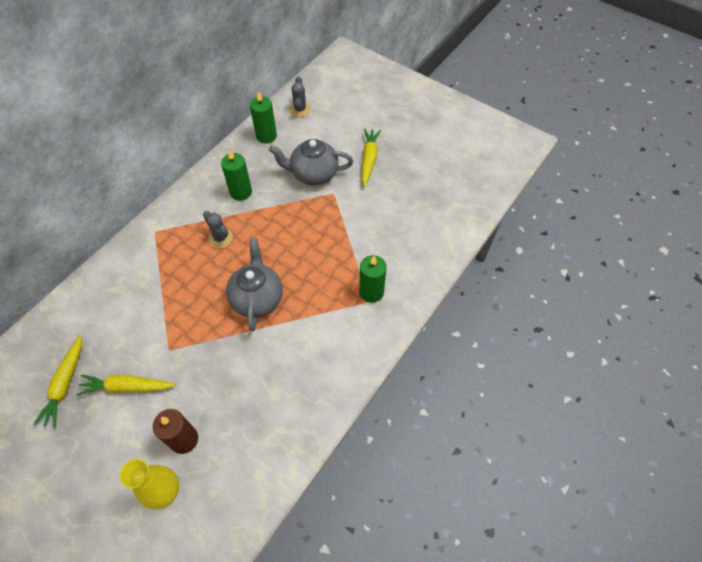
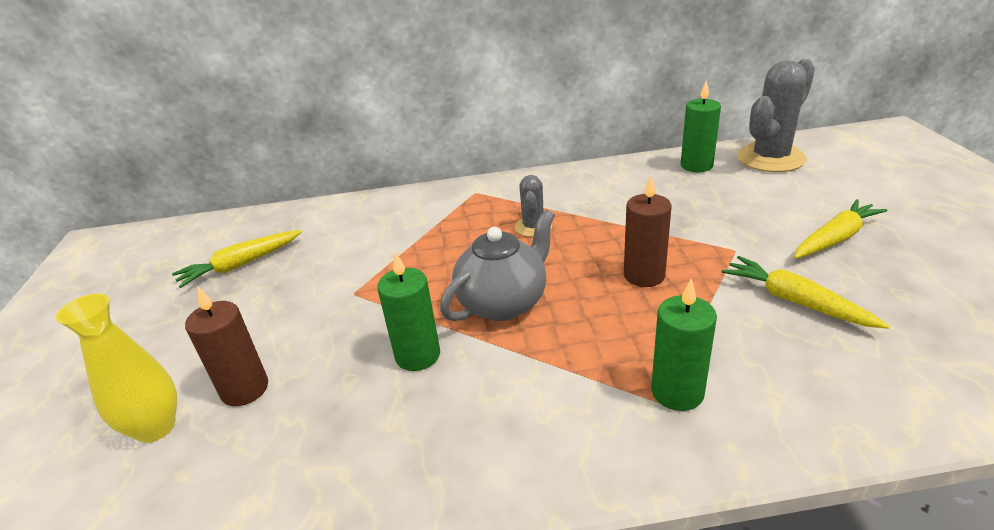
camera: 50 degrees right, 25 degrees down
(127, 387) = (276, 300): yellow carrot -> yellow carrot (796, 301)
(241, 192) = (606, 199): green candle -> green candle (417, 355)
(300, 109) = (770, 158): grey cactus -> grey cactus, size x1.91
(307, 236) = (644, 275): none -> brown candle
(313, 174) = (724, 220): grey teapot -> none

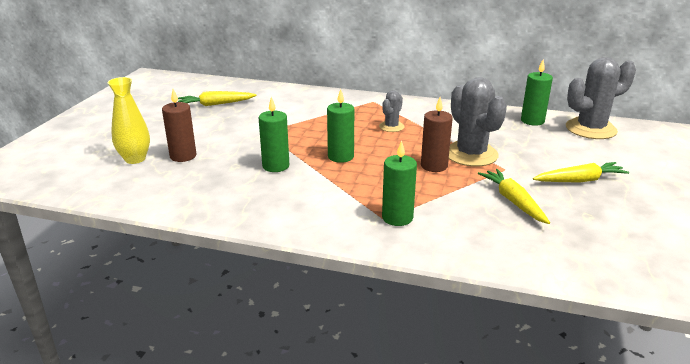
camera: 20 degrees right, 5 degrees down
(504, 302) = (340, 157): grey teapot -> green candle
(673, 240) = (471, 154): none -> grey cactus

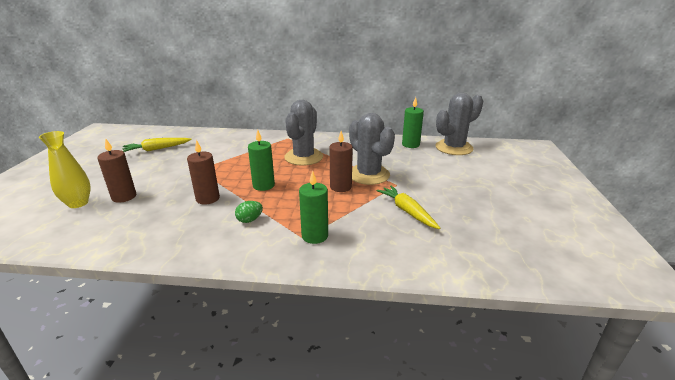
camera: 10 degrees left, 0 degrees up
(276, 166) = (207, 198): green candle -> brown candle
(323, 194) = (249, 220): none -> green egg
(391, 127) = (303, 157): grey cactus -> grey cactus, size x1.91
(579, 180) = (454, 189): yellow carrot -> none

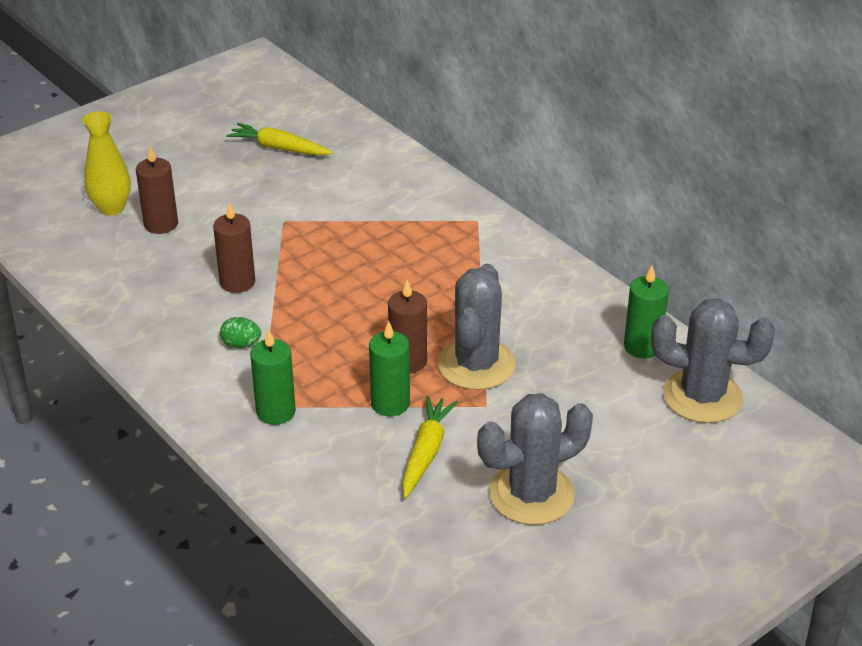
camera: 45 degrees right, 10 degrees up
(263, 185) = (321, 299): green candle -> green candle (390, 403)
(303, 157) = (441, 277): grey cactus -> grey cactus (531, 494)

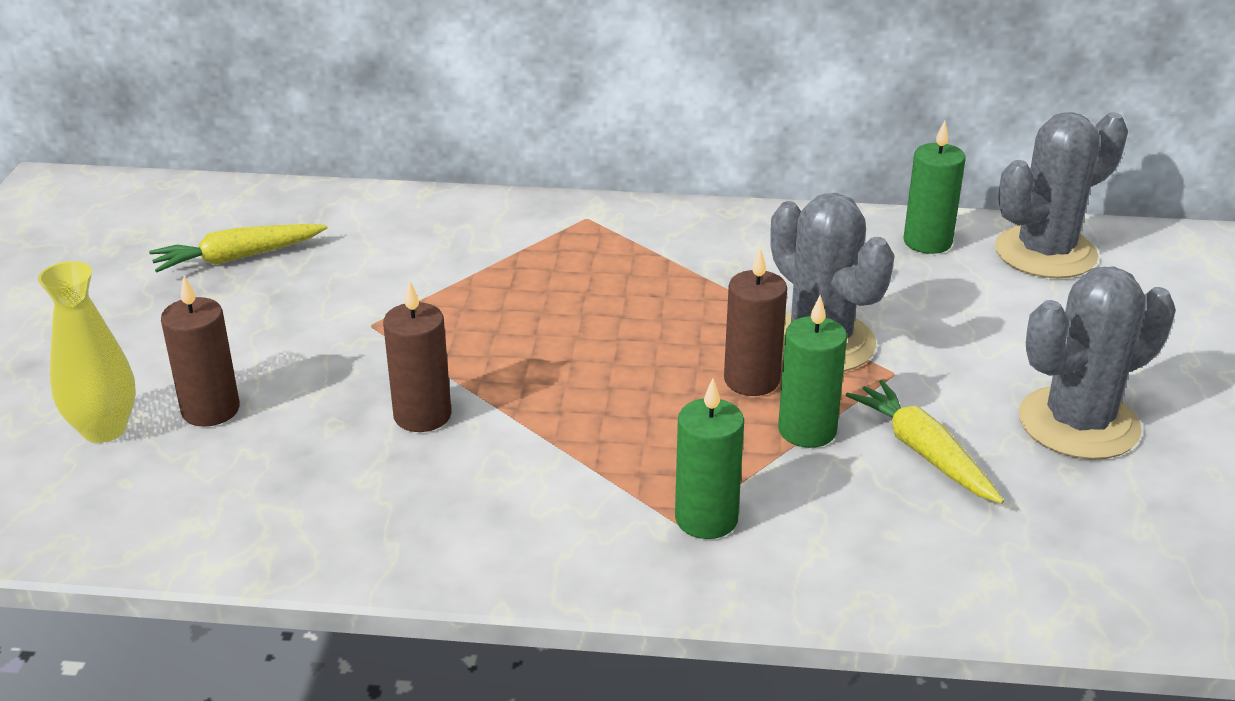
camera: 45 degrees left, 5 degrees down
(241, 344) = (542, 476): green egg -> none
(531, 494) = (1078, 424): grey cactus -> grey cactus turned 45 degrees clockwise

